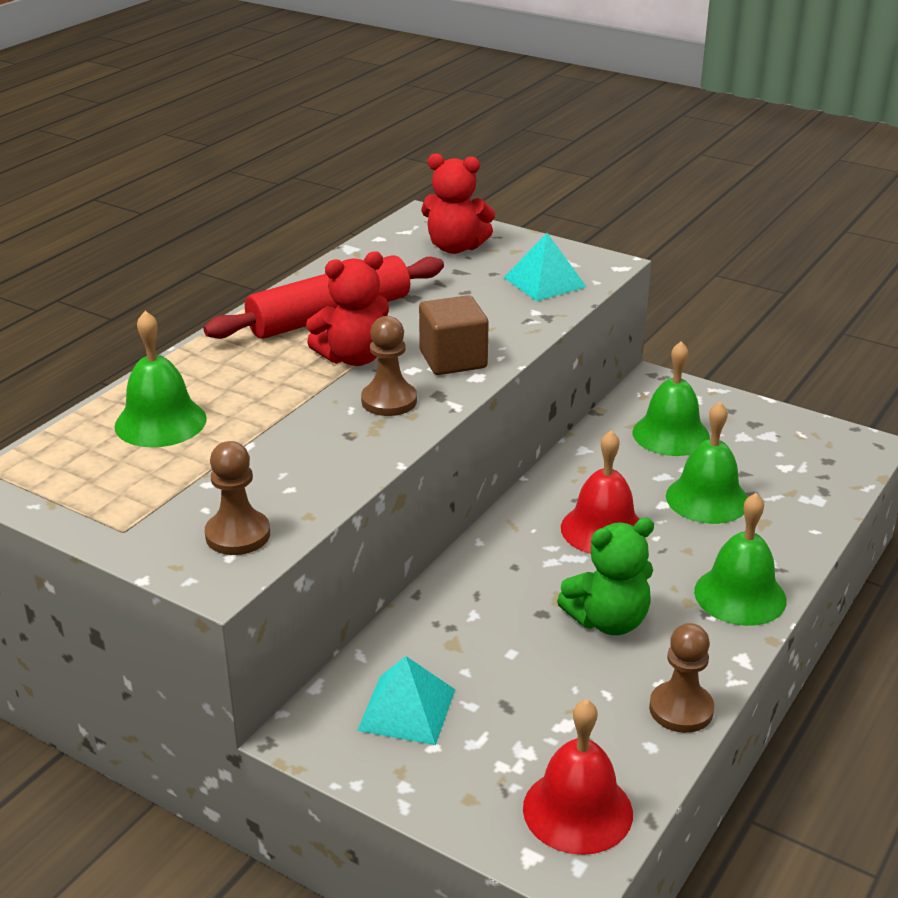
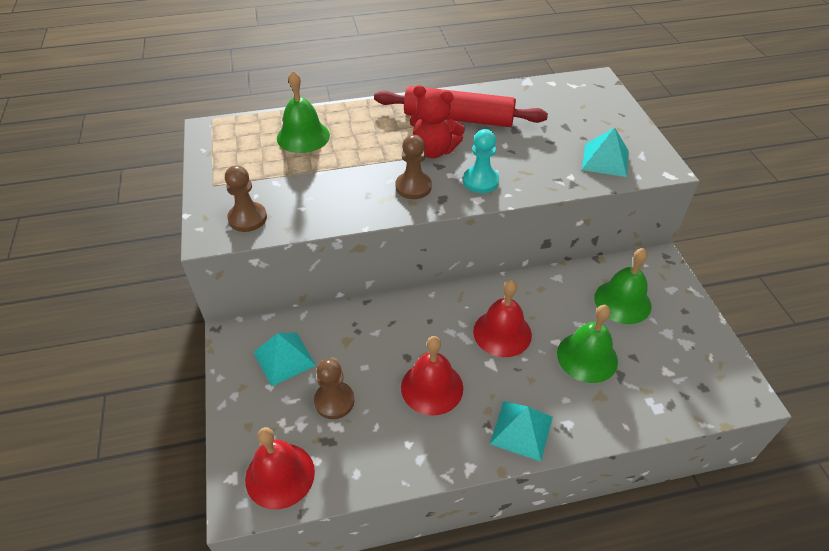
camera: 45 degrees right, 15 degrees up
(453, 359) = (480, 181): brown cube -> turquoise pawn
(455, 247) = (586, 109): red teddy bear -> none
(608, 621) = (432, 387): green teddy bear -> red bell
(681, 709) = (397, 467): brown pawn -> brown pawn (334, 401)
(740, 595) = (521, 430): green bell -> turquoise pyramid

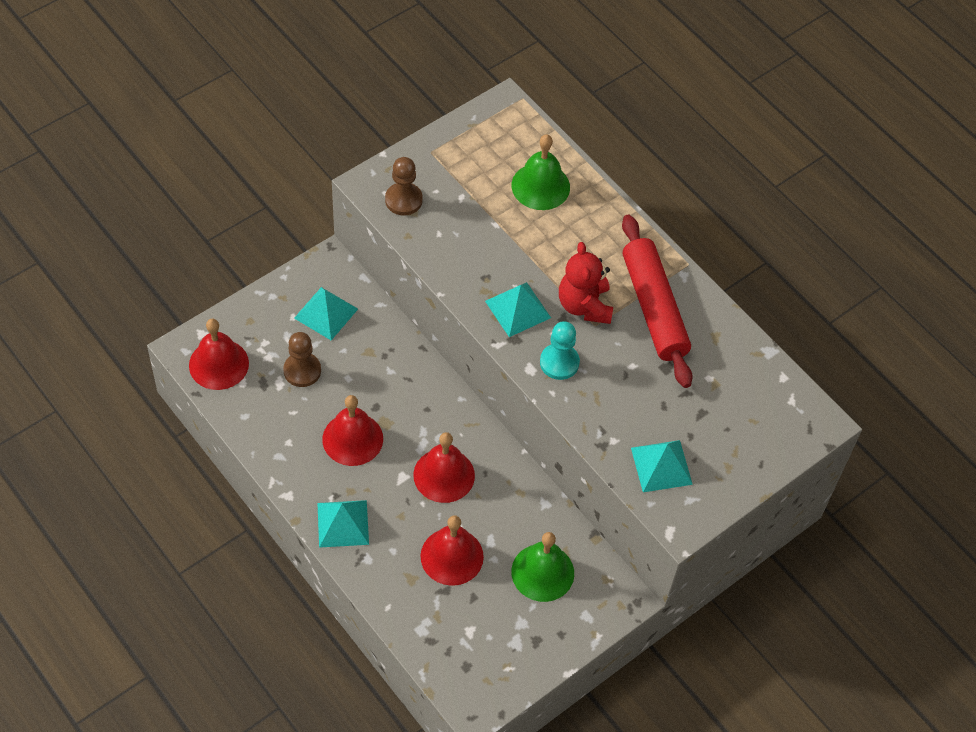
camera: 60 degrees right, 10 degrees up
(413, 187) = (518, 309): brown pawn -> turquoise pyramid
(587, 357) = (452, 556): green bell -> red bell

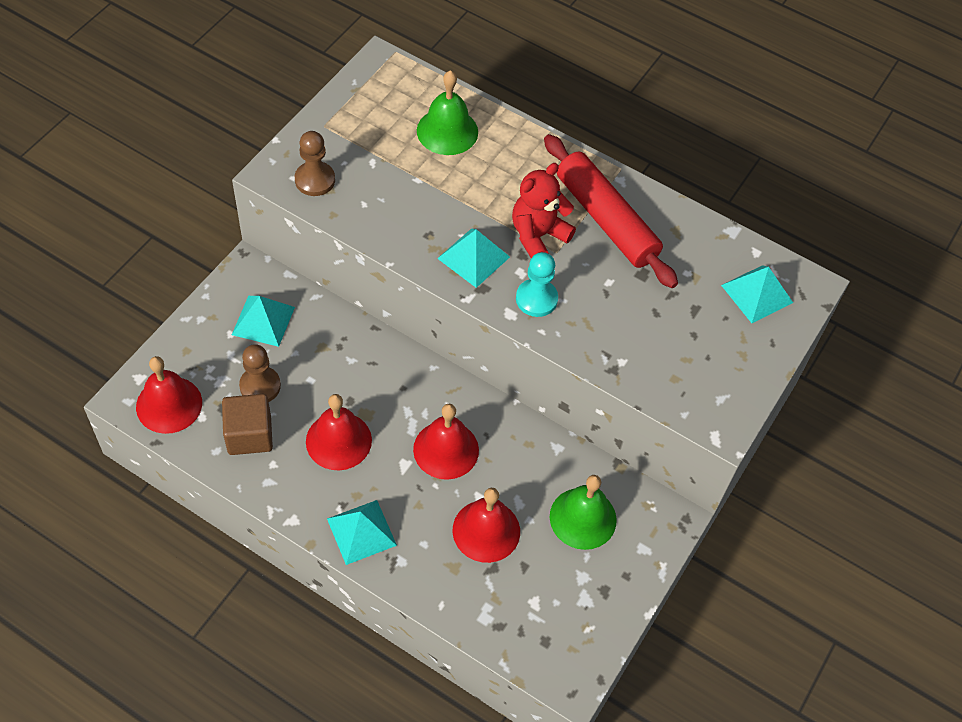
camera: 20 degrees left, 0 degrees up
(277, 411) = (249, 435): none -> brown cube
(584, 305) = (538, 236): red teddy bear -> red teddy bear turned 75 degrees clockwise
(661, 466) = (679, 373): turquoise pyramid -> turquoise pyramid (757, 294)

